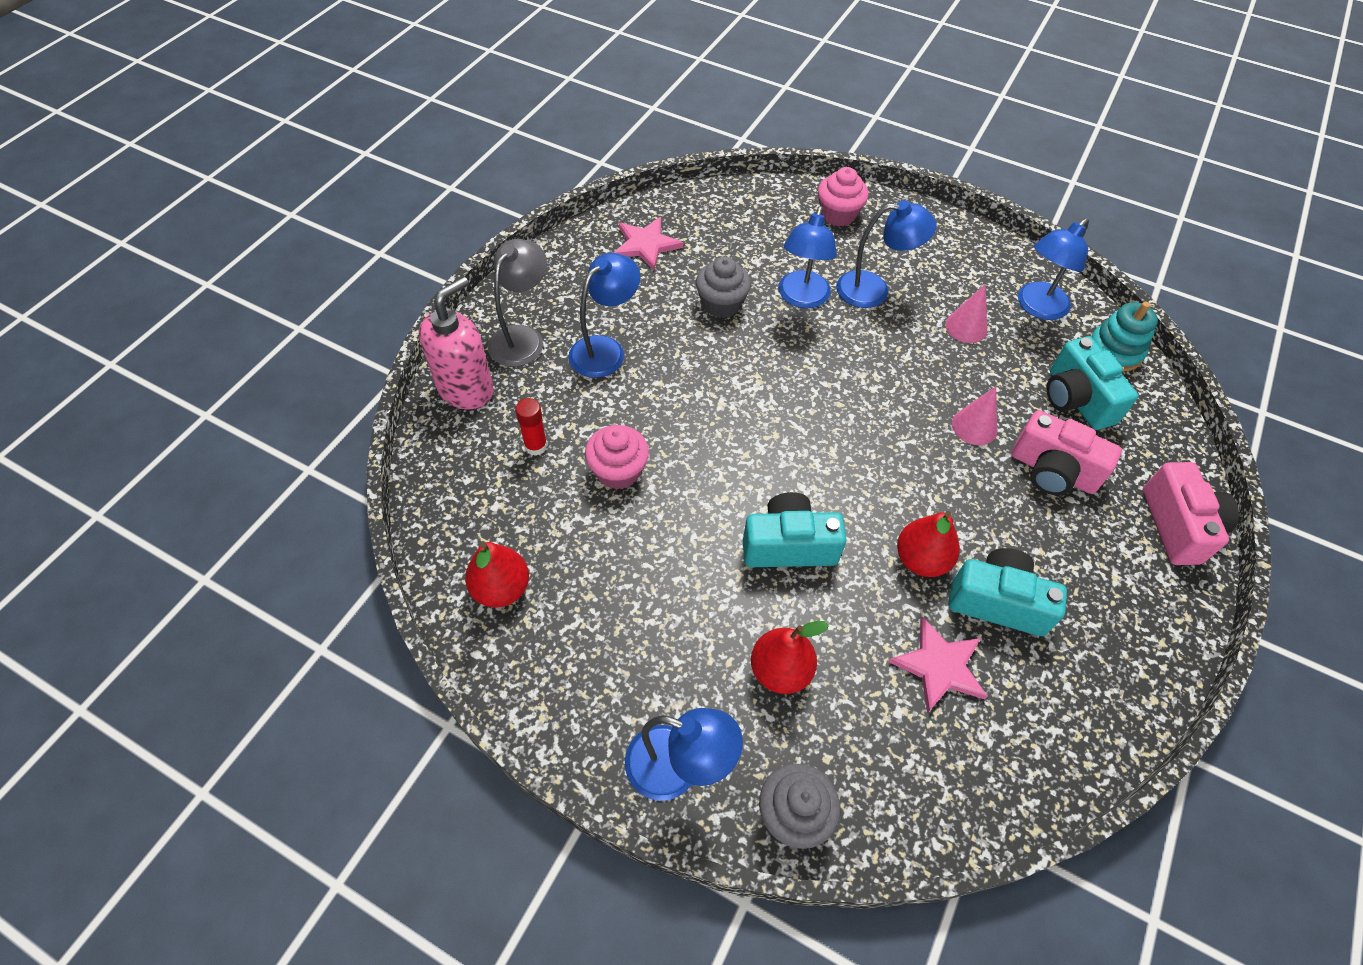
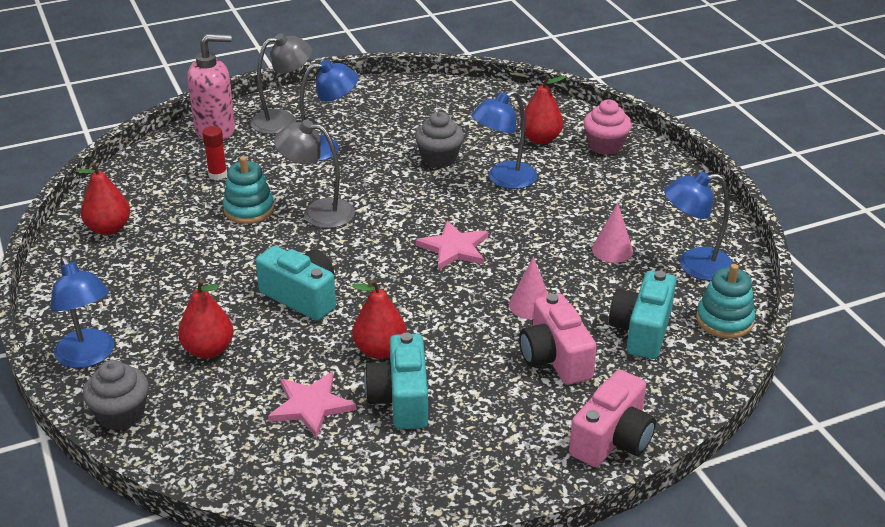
camera: 40 degrees right, 20 degrees down
(618, 471) = (249, 209): pink cupcake -> turquoise stacking toy
(646, 245) = (432, 106): pink star -> pink star (454, 248)
(687, 433) = (318, 212): none -> grey lamp
(780, 234) = (540, 139): none -> red pear
(874, 290) = (568, 198): blue lamp -> none
(997, 602) = (401, 399): turquoise camera -> turquoise camera turned 150 degrees counterclockwise

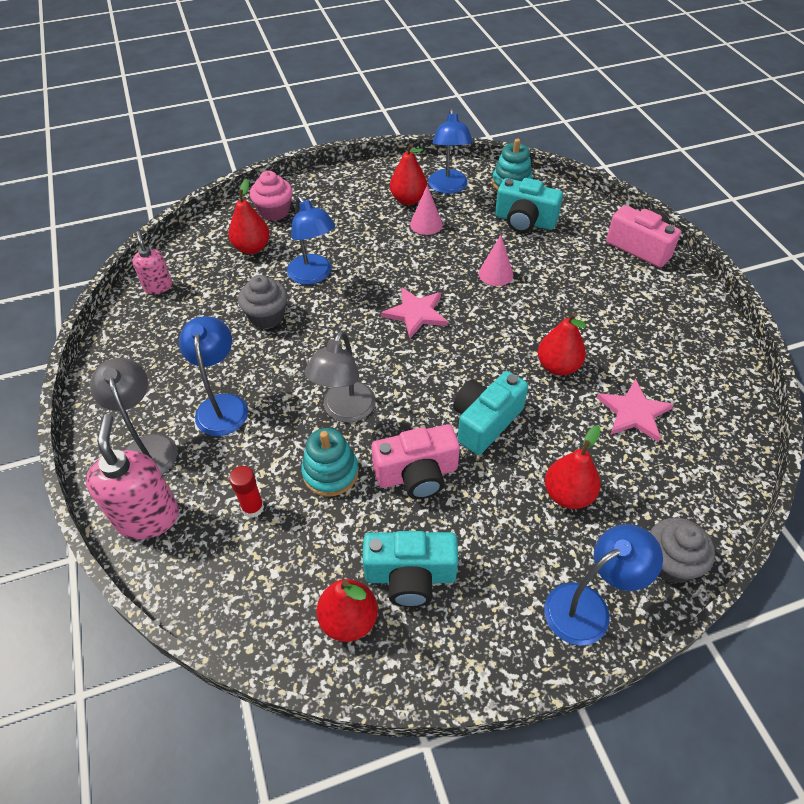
camera: 85 degrees left, 15 degrees up
(401, 399) = (617, 354): turquoise camera -> turquoise camera (410, 576)
(473, 97) = (158, 286): none -> pink soap dispenser
(555, 358) = (558, 266): pink camera -> pink camera (417, 474)
(657, 235) = (408, 199): none -> red pear

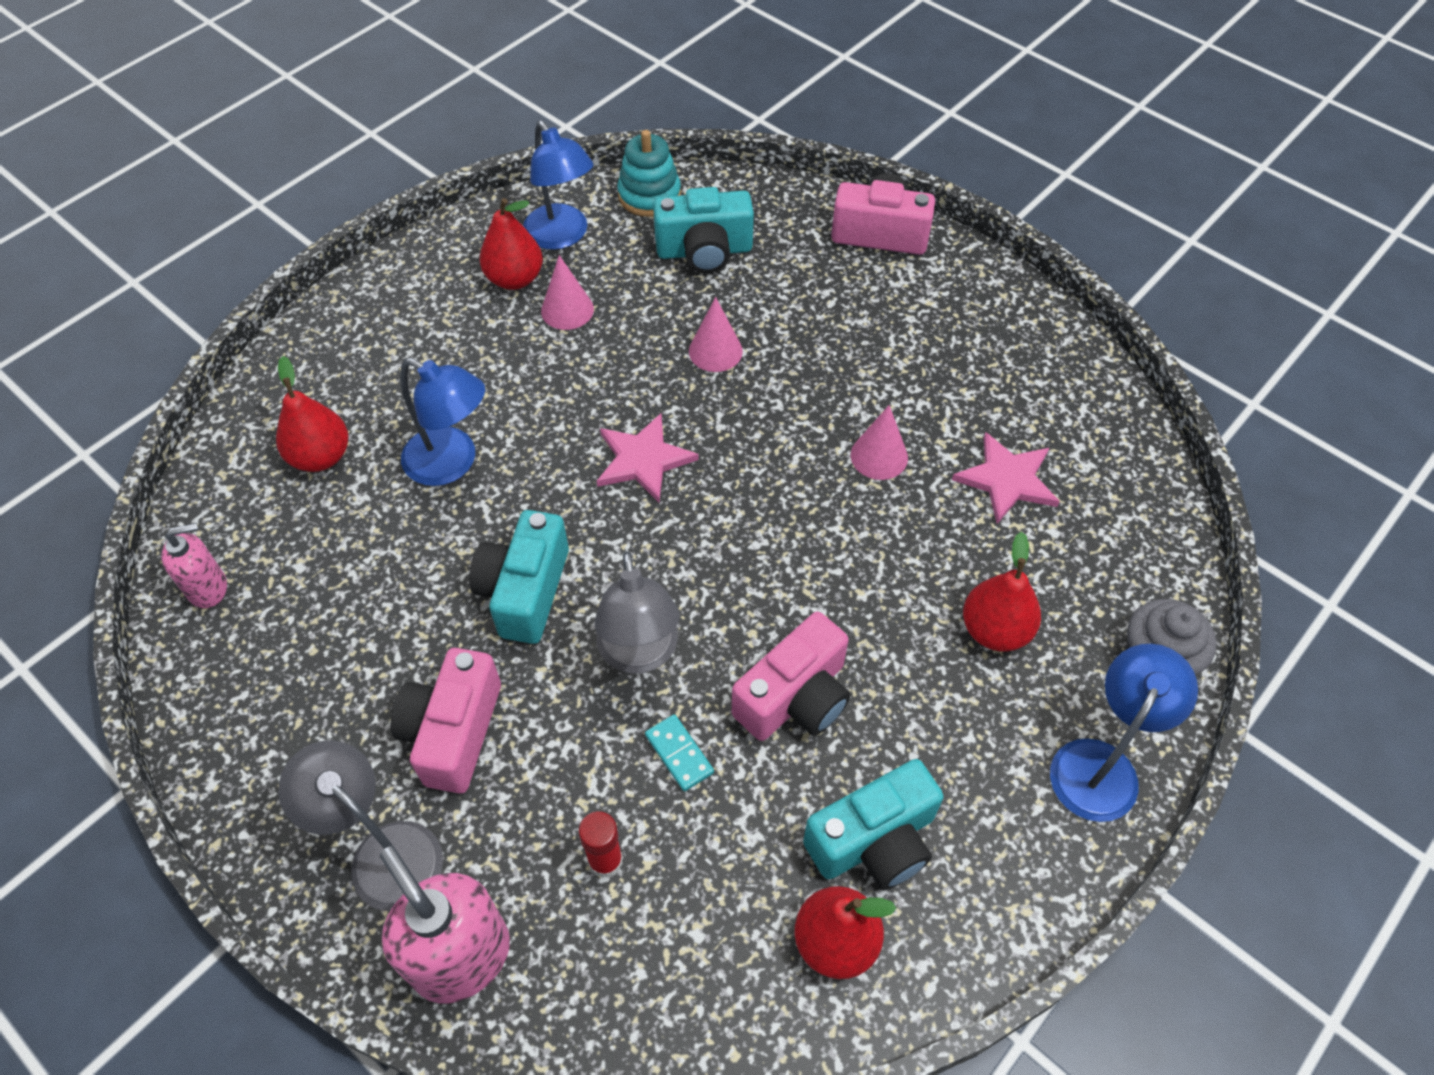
camera: 30 degrees left, 5 degrees up
(158, 286) = (208, 588): pink soap dispenser -> pink soap dispenser turned 120 degrees clockwise
(222, 405) = (453, 732): blue lamp -> pink camera
(267, 316) = (424, 561): grey cupcake -> none
(274, 211) = (315, 380): pink cupcake -> none
(330, 472) = (679, 754): turquoise stacking toy -> turquoise domino
(485, 422) = (836, 580): turquoise camera -> turquoise camera (525, 591)
(558, 366) = (879, 456): red pear -> pink cone

